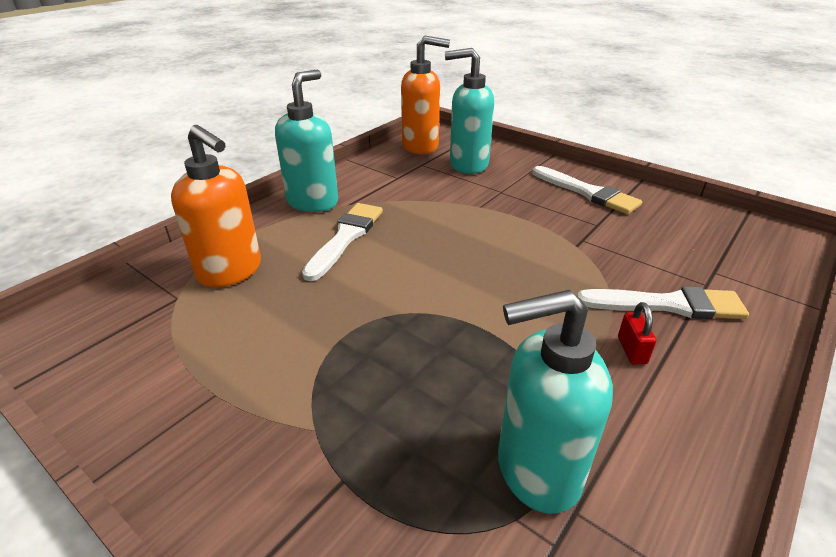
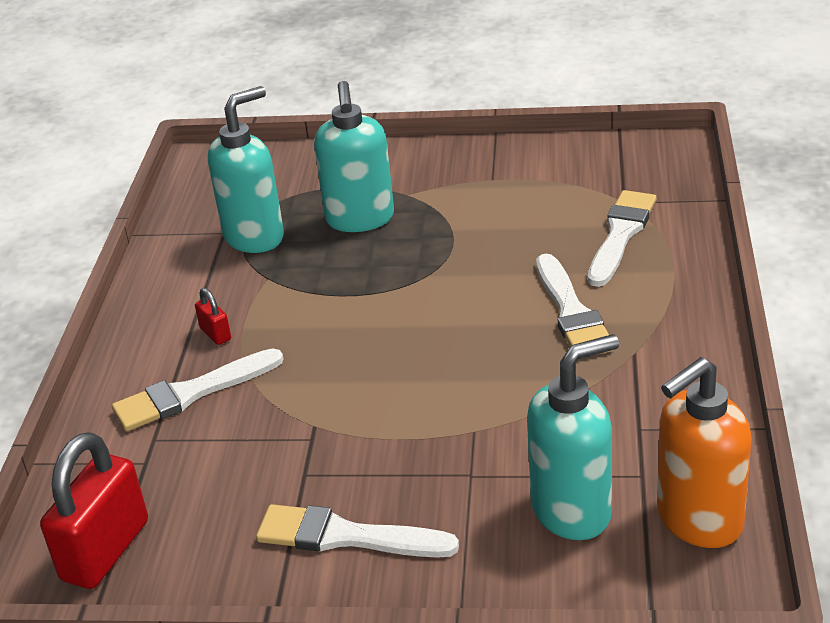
camera: 150 degrees right, 0 degrees up
(230, 271) = (621, 234): orange soap dispenser -> white brush
(313, 202) = (677, 334): turquoise soap dispenser -> turquoise soap dispenser (360, 219)
(744, 234) = (105, 550): none -> red padlock

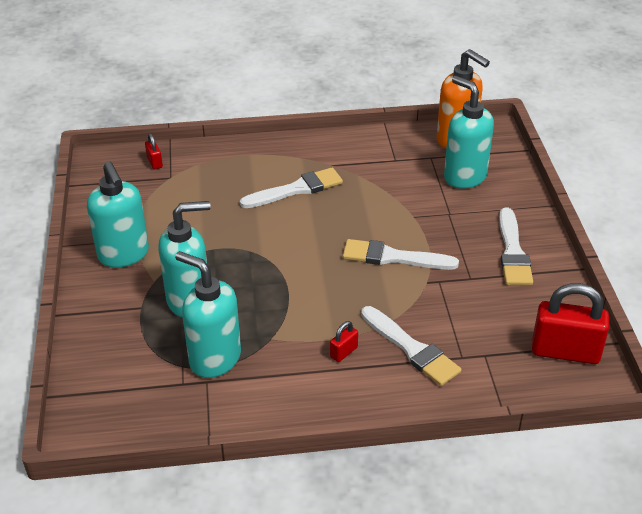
camera: 105 degrees left, 5 degrees up
(463, 172) = (124, 255): none -> turquoise soap dispenser
(621, 234) = (210, 176): white brush -> white brush (393, 257)
(662, 188) = (154, 162): none -> red padlock

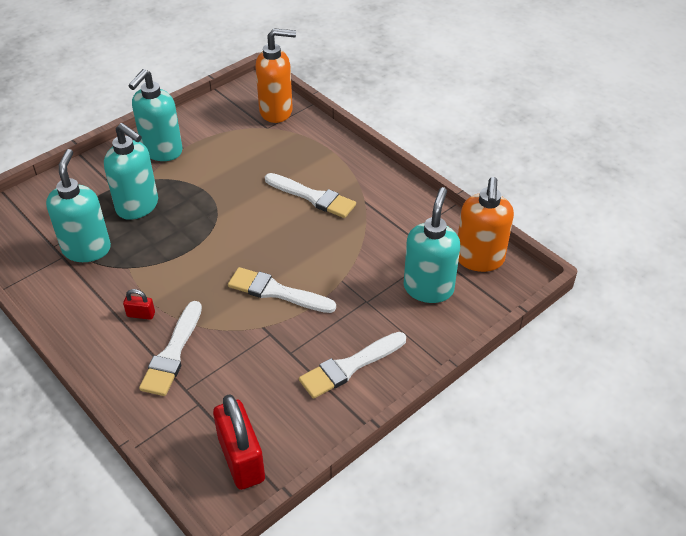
camera: 55 degrees right, 5 degrees up
(154, 162) = (276, 111): red padlock -> orange soap dispenser
(393, 257) = (276, 292): white brush -> white brush turned 45 degrees counterclockwise

